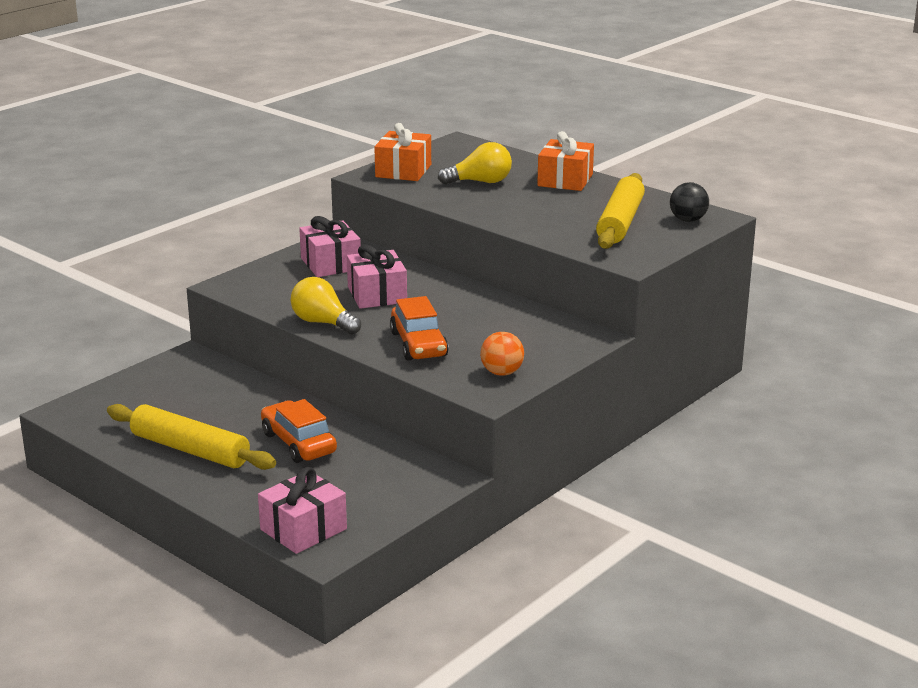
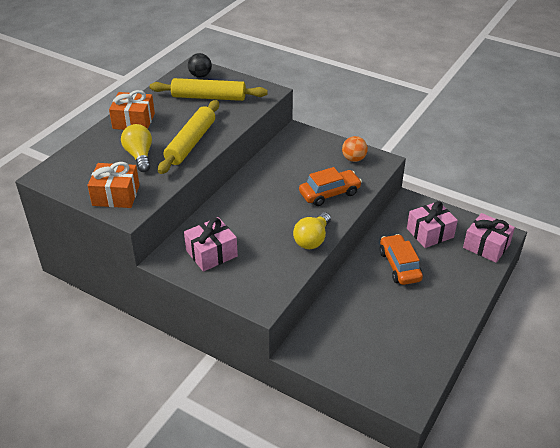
camera: 100 degrees left, 15 degrees up
(190, 450) = (429, 315): yellow rolling pin -> yellow rolling pin (191, 143)
(298, 443) = (399, 266): orange car -> orange car turned 120 degrees clockwise
(377, 295) = (261, 221): pink gift -> pink gift (430, 233)

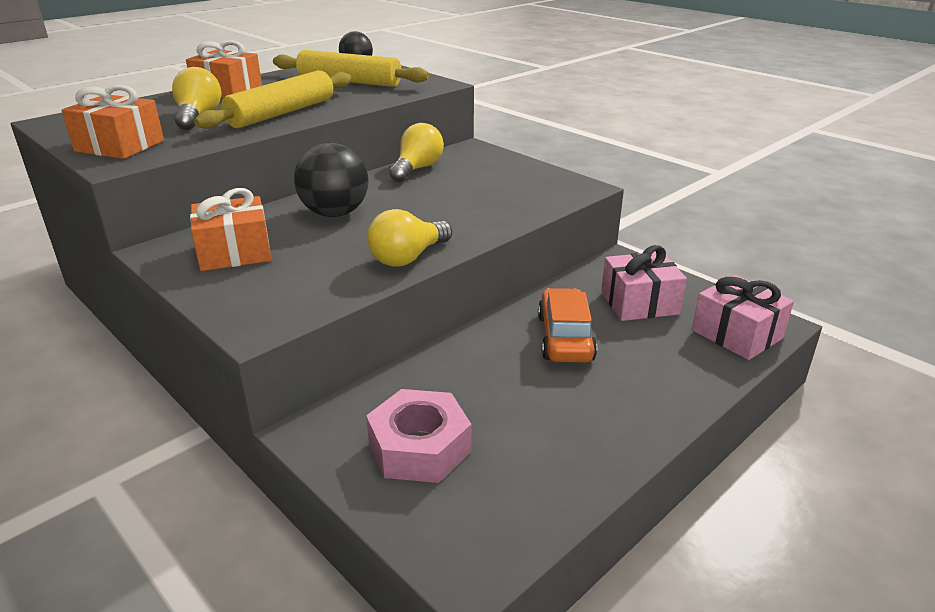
camera: 15 degrees right, 10 degrees down
(211, 253) = (234, 252): pink gift -> orange gift
(248, 210) = (335, 213): none -> black ball
(274, 159) = (417, 169): none -> yellow light bulb
(329, 193) = (475, 211): orange car -> none
(353, 159) = (538, 181): orange ball -> none
(357, 348) = (419, 447): none -> pink nut

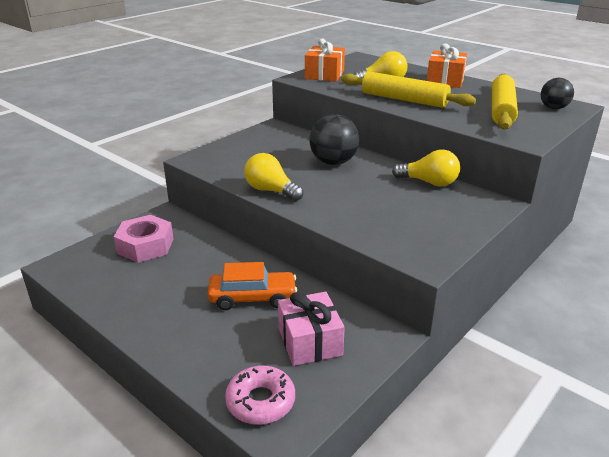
camera: 85 degrees right, 0 degrees up
(234, 252) = (273, 143): orange gift -> none
(737, 334) = (260, 401): pink gift -> pink donut

